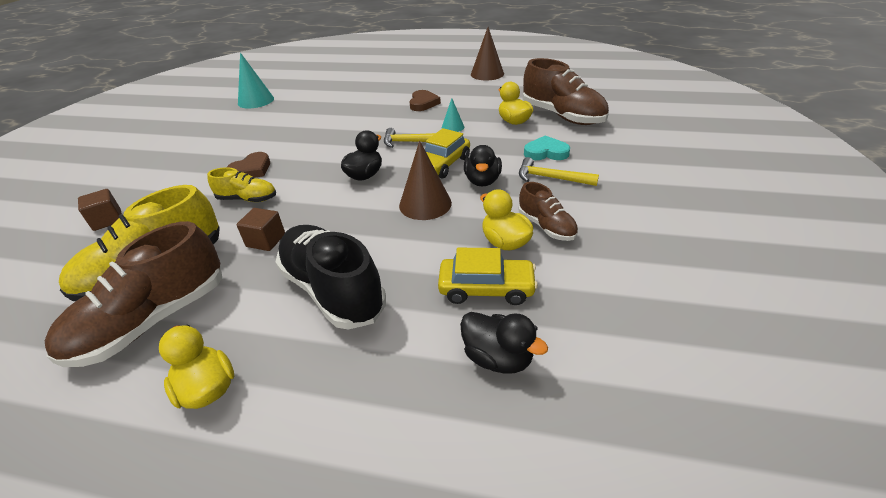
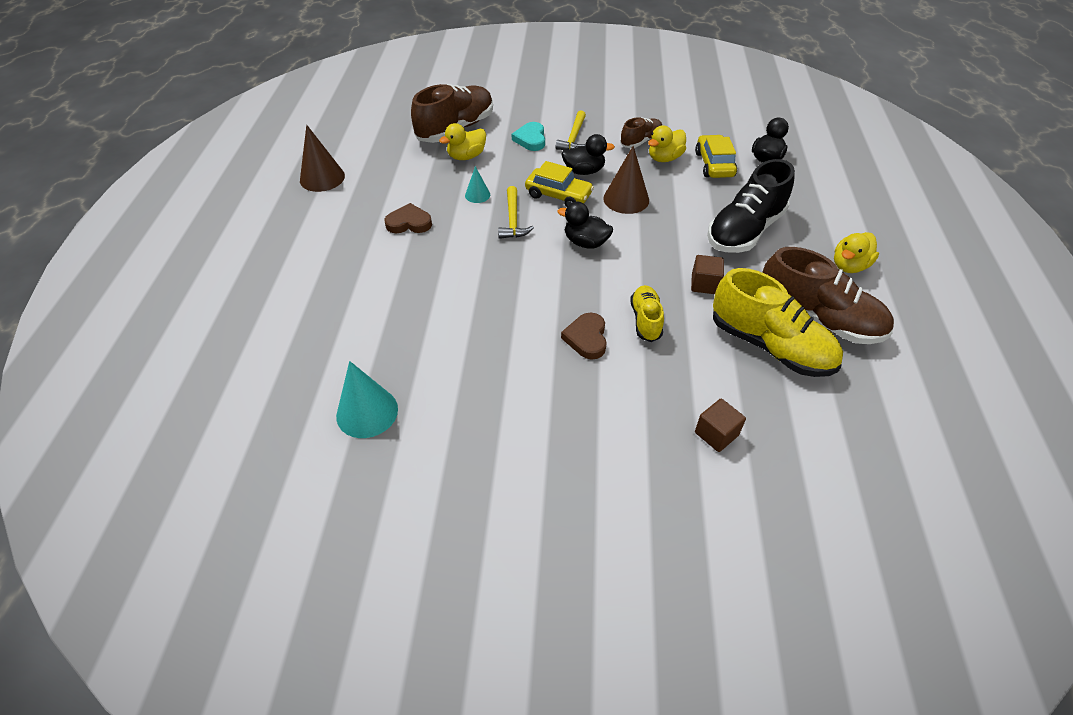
camera: 100 degrees left, 10 degrees up
(251, 170) = (586, 338): brown heart -> brown heart turned 120 degrees counterclockwise

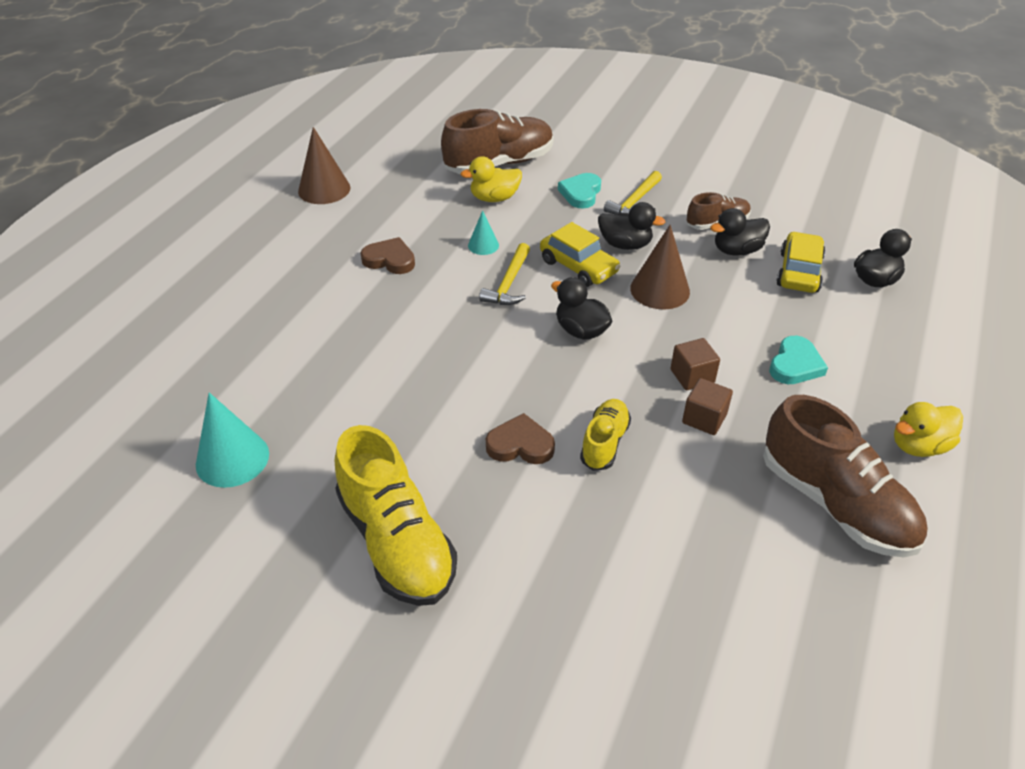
camera: 20 degrees right, 5 degrees down
(586, 338) = (520, 445): brown heart -> brown heart turned 75 degrees clockwise
(664, 158) = (736, 250): yellow duck -> black duck
(716, 434) = (618, 608): brown cube -> brown cube (692, 376)
(745, 231) = (795, 365): black shoe -> turquoise heart
(770, 346) = (749, 519): yellow shoe -> yellow shoe (396, 541)

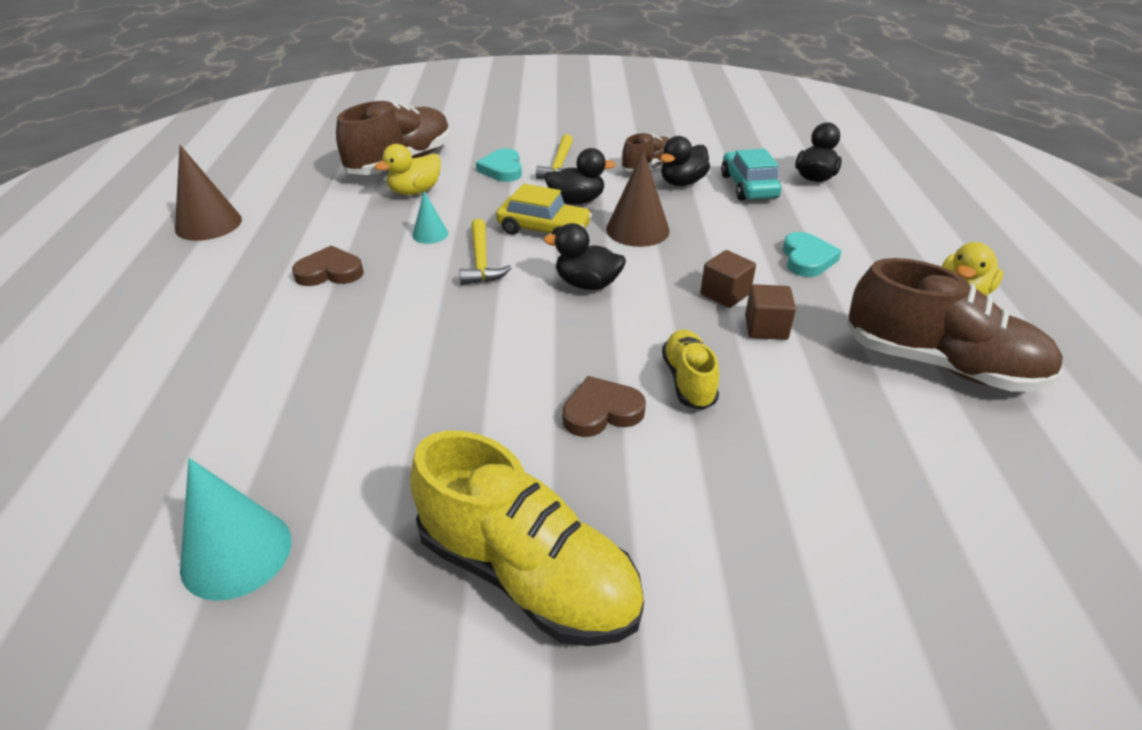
camera: 25 degrees left, 5 degrees down
(799, 272) = (748, 186): yellow car -> turquoise car

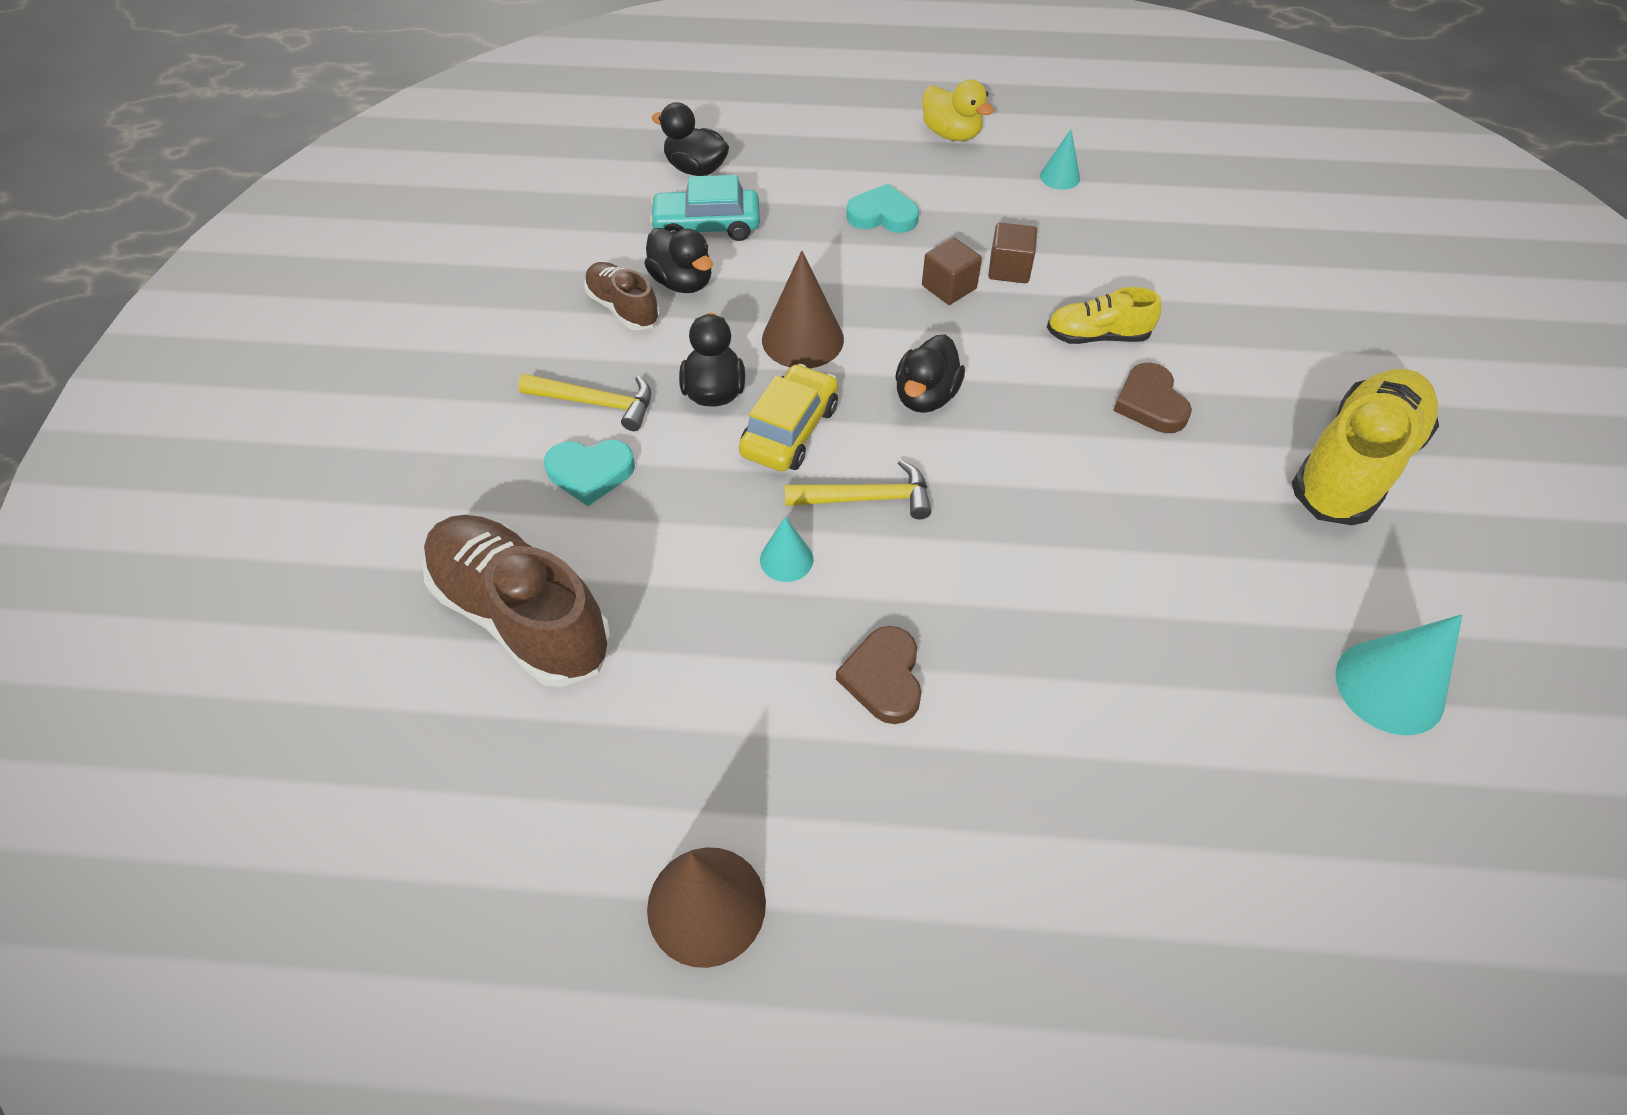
camera: 85 degrees left, 15 degrees up
(415, 191) = (643, 587): yellow duck -> none
(940, 364) = (1060, 177): brown shoe -> turquoise cone

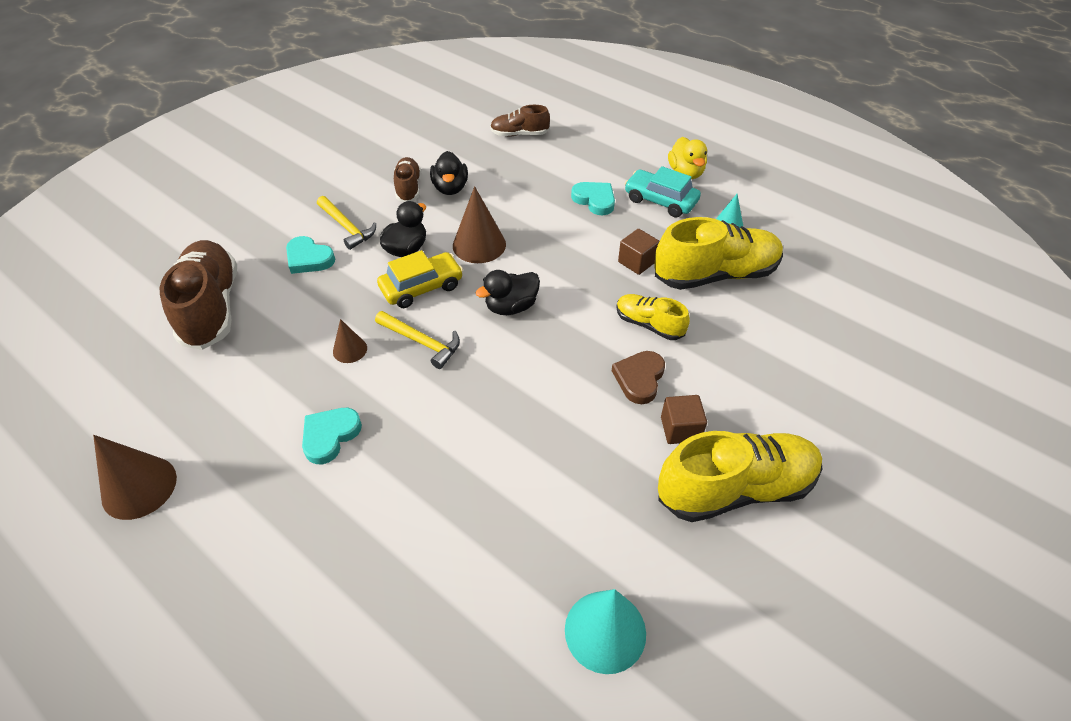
camera: 35 degrees right, 5 degrees down
(696, 169) = (519, 134): black duck -> brown shoe
(707, 226) = (493, 165): turquoise car -> turquoise car (660, 201)
(786, 559) = (350, 350): turquoise cone -> brown cone
(883, 678) = (330, 436): brown heart -> turquoise heart
(949, 287) = (589, 255): brown cube -> brown cube (680, 429)
(1105, 243) = (715, 274): none -> yellow shoe

